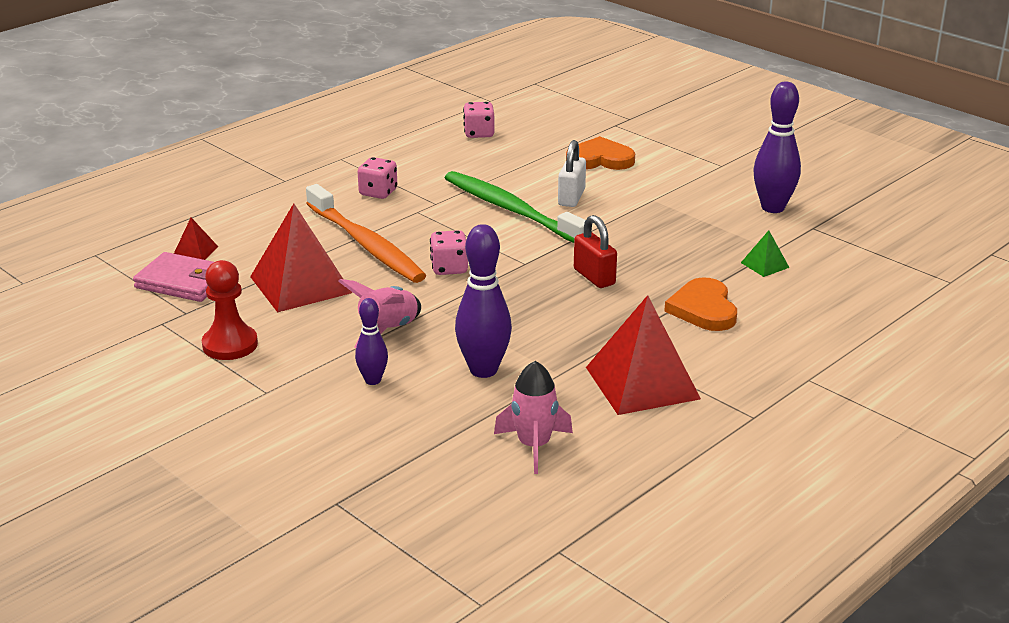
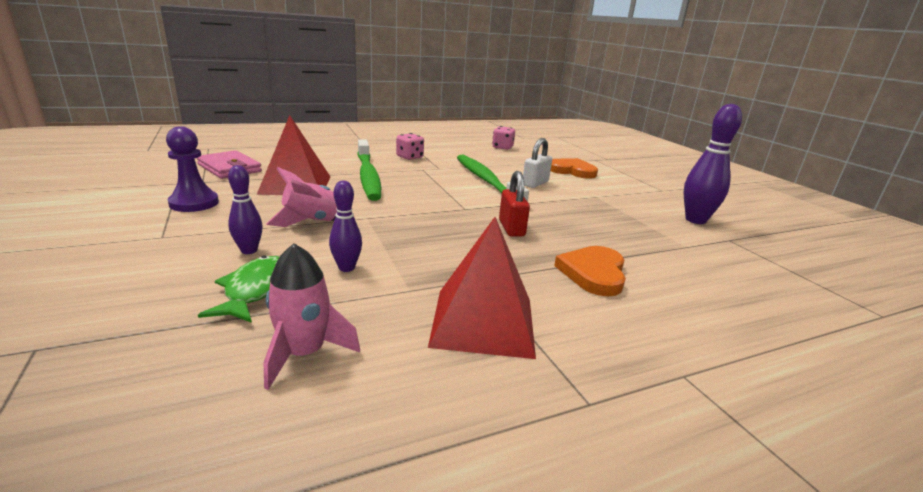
camera: 20 degrees right, 5 degrees down
(195, 251) = (262, 158): red pyramid -> none
(230, 345) = (194, 203): red pawn -> purple pawn
(366, 245) = (368, 176): orange toothbrush -> green toothbrush
(432, 413) = (255, 290): none -> green fish
(449, 268) = (406, 199): pink dice -> none
(483, 370) = (346, 268): purple bowling pin -> purple bowling pin, size x0.58
(765, 265) = (672, 255): green pyramid -> none

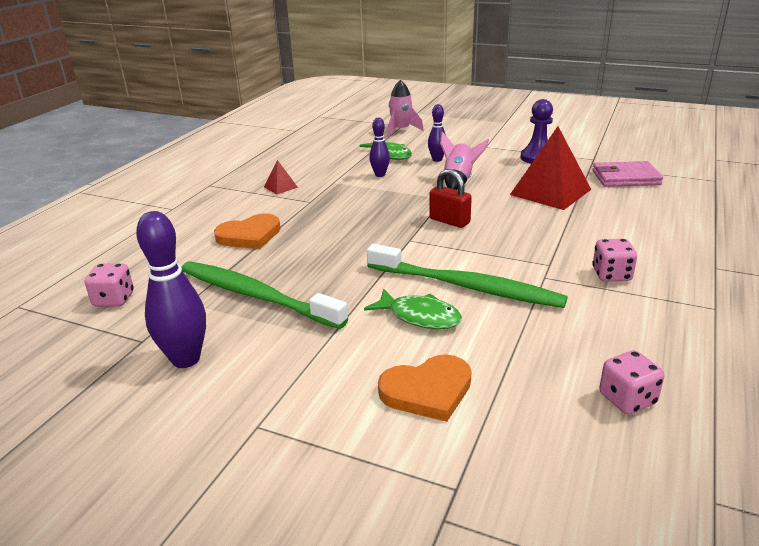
camera: 140 degrees right, 5 degrees up
(304, 353) = (327, 154): pink rocket -> pink rocket (401, 130)
(368, 176) = (548, 226): green toothbrush -> green toothbrush (256, 295)
(483, 321) = (280, 187): red pyramid -> red pyramid, size x0.45
(511, 228) = (345, 241): red padlock -> red padlock (449, 221)
(535, 183) = (419, 317): white padlock -> green fish
(593, 273) = (249, 235): orange heart -> orange heart turned 90 degrees clockwise
(762, 276) = (114, 299): none -> pink dice

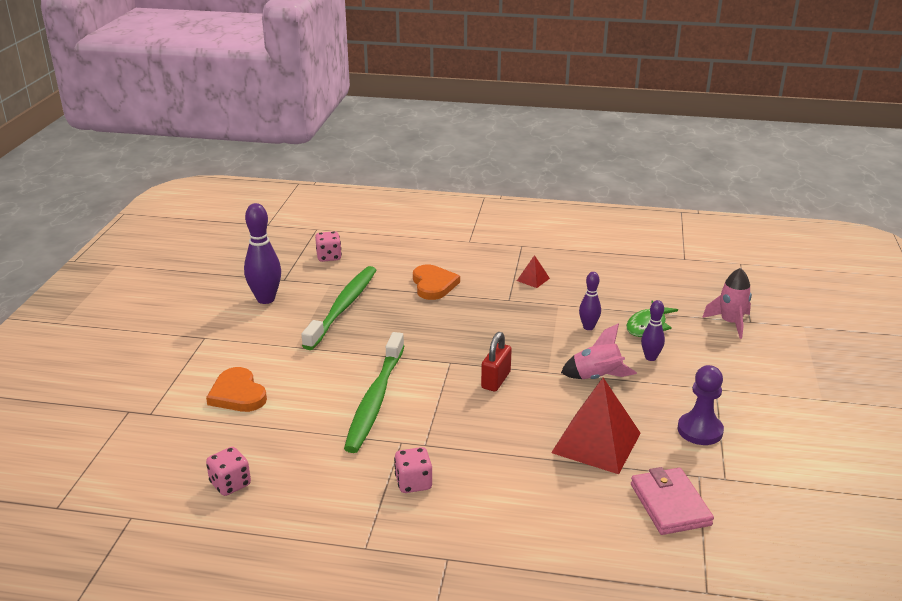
camera: 75 degrees right, 0 degrees up
(249, 235) = (433, 285): orange heart -> orange heart turned 150 degrees counterclockwise
(419, 317) = (326, 381): green fish -> none

